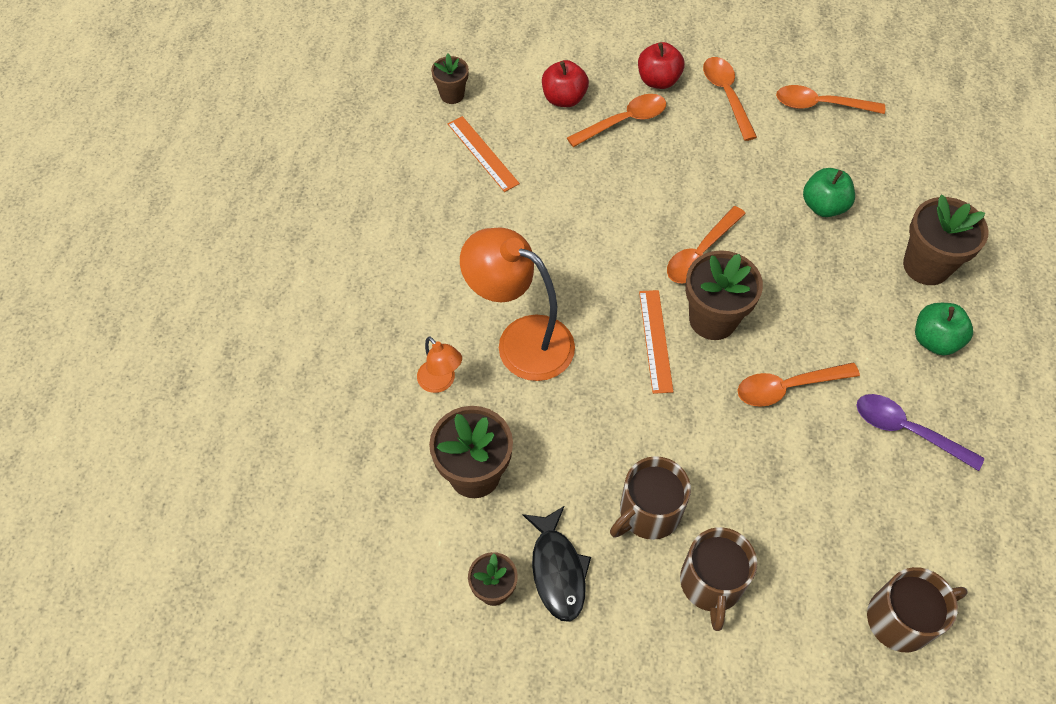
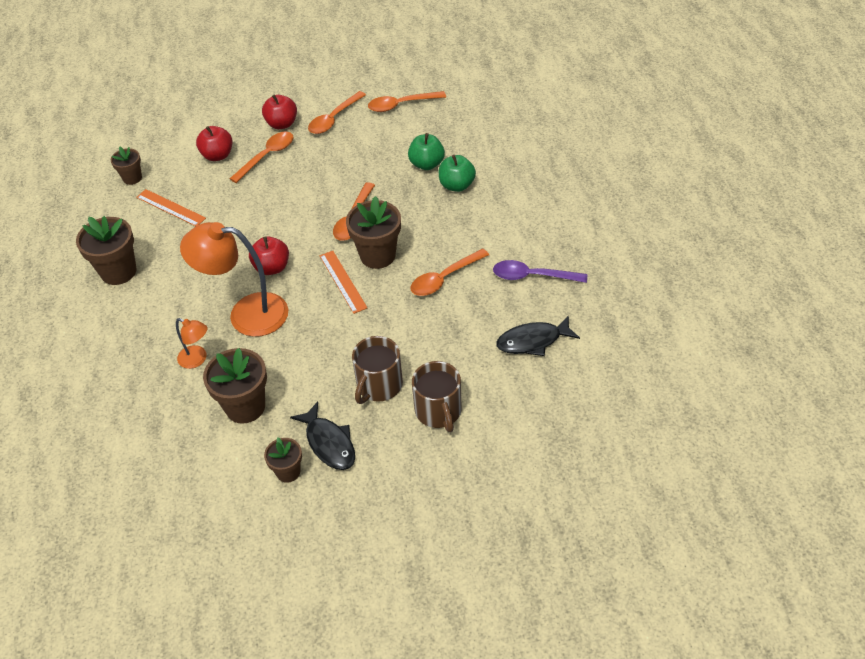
camera: 20 degrees left, 10 degrees down
(574, 286) = (272, 267): none -> red apple
(726, 95) = (334, 119): orange spoon -> orange spoon turned 105 degrees counterclockwise
(872, 530) = (533, 341): none -> black fish
(901, 619) = (570, 385): brown mug -> none
(926, 266) = (508, 177): brown flower pot -> brown flower pot (118, 271)
(935, 340) = (530, 218): green apple -> green apple (456, 185)

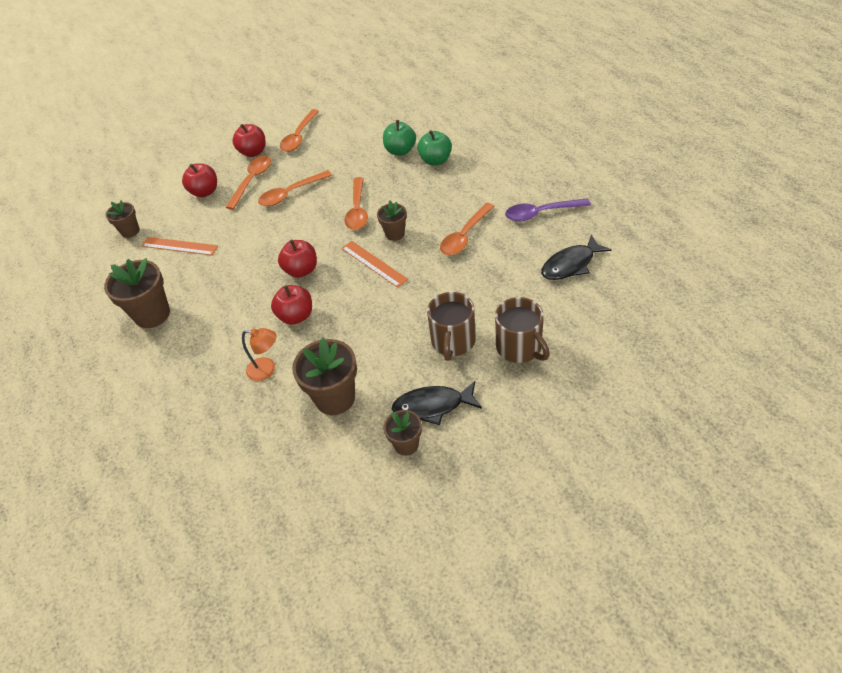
camera: 15 degrees left, 0 degrees up
(246, 314) = (296, 316): orange lamp -> red apple
(329, 443) = (432, 406): black fish -> black fish turned 135 degrees clockwise
(377, 255) = (395, 234): brown flower pot -> brown flower pot, size x0.58
(401, 105) = (354, 111): orange spoon -> orange spoon (291, 193)

